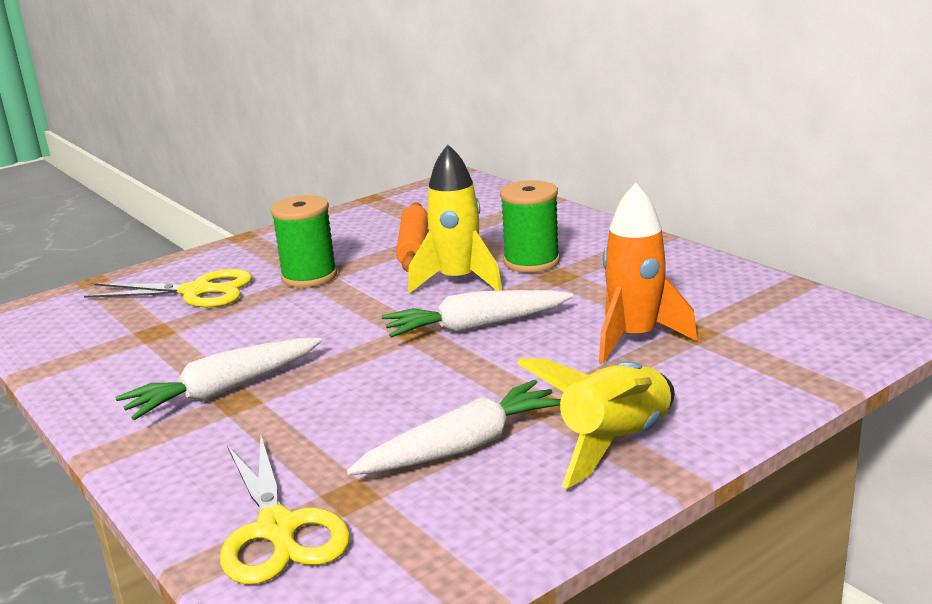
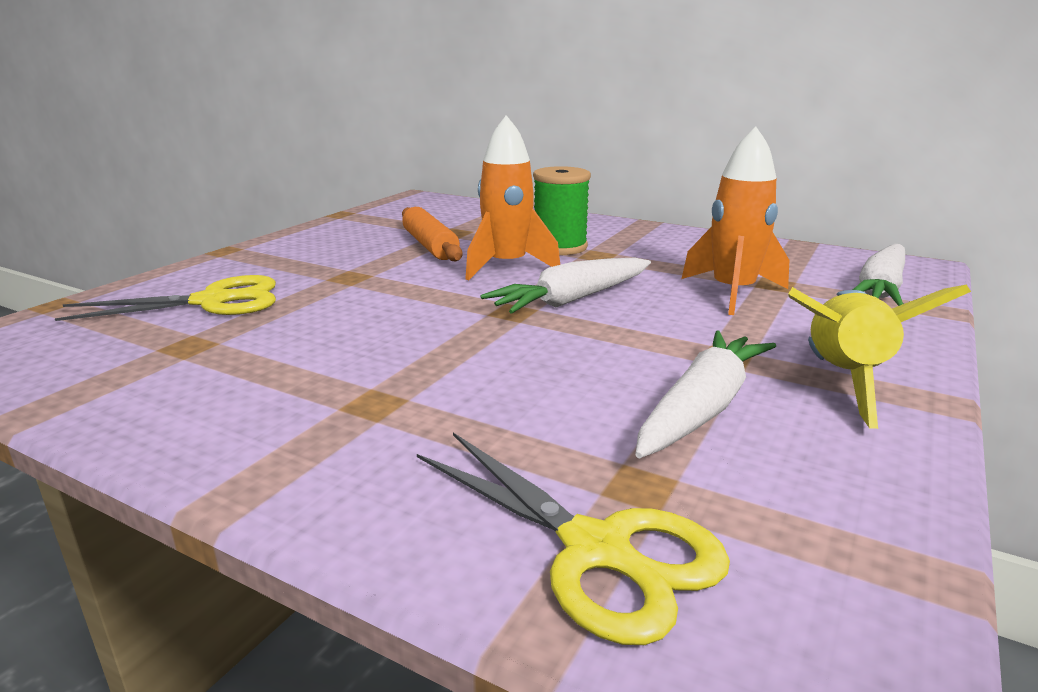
camera: 25 degrees left, 0 degrees up
(224, 390) = (345, 394): white carrot -> white carrot (880, 289)
(309, 276) = (340, 276): green spool -> none
(458, 281) = (507, 266): yellow rocket -> orange rocket

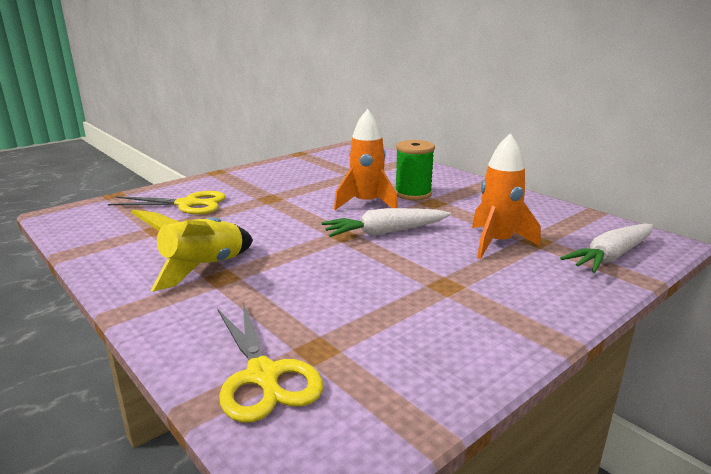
camera: 20 degrees right, 0 degrees up
(430, 245) = (333, 183): orange rolling pin -> none
(702, 408) = (395, 314): white carrot -> none
(842, 379) = (505, 314): yellow rocket -> yellow rocket (203, 268)

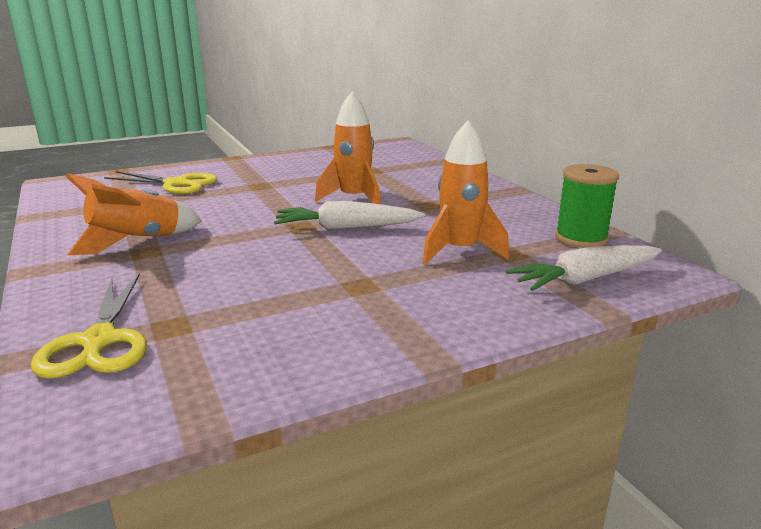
camera: 15 degrees right, 0 degrees up
(203, 268) = (136, 241): yellow rocket -> orange rocket
(413, 194) = (414, 194): green spool -> green spool (581, 238)

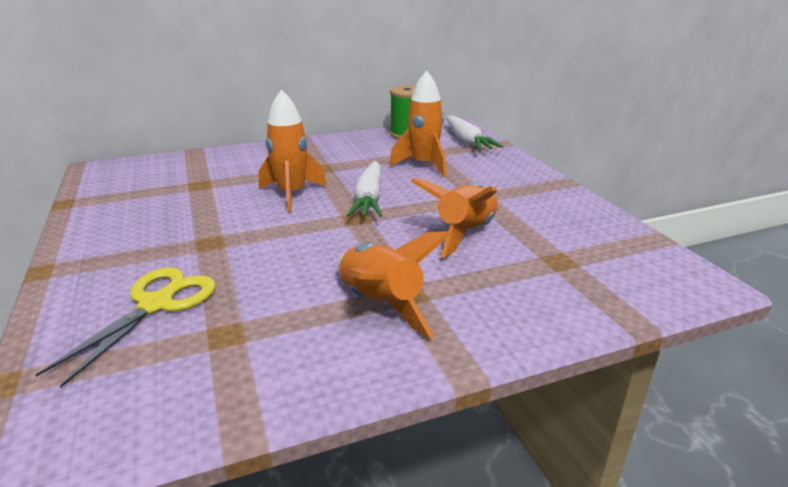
camera: 85 degrees left, 5 degrees up
(99, 341) = (593, 288): yellow scissors -> none
(255, 274) = (464, 233): none -> orange rocket

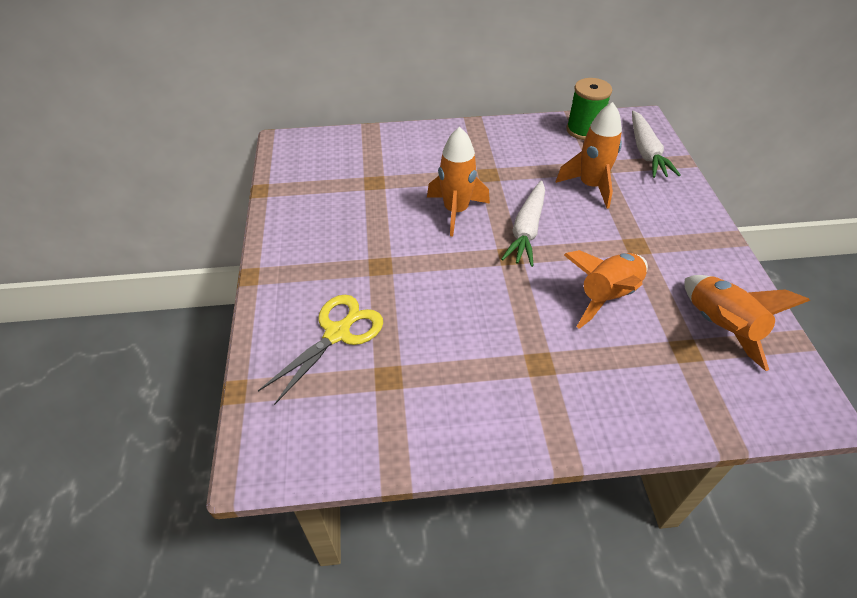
camera: 15 degrees right, 20 degrees up
(380, 304) = (513, 370): orange rocket -> orange rocket (720, 327)

